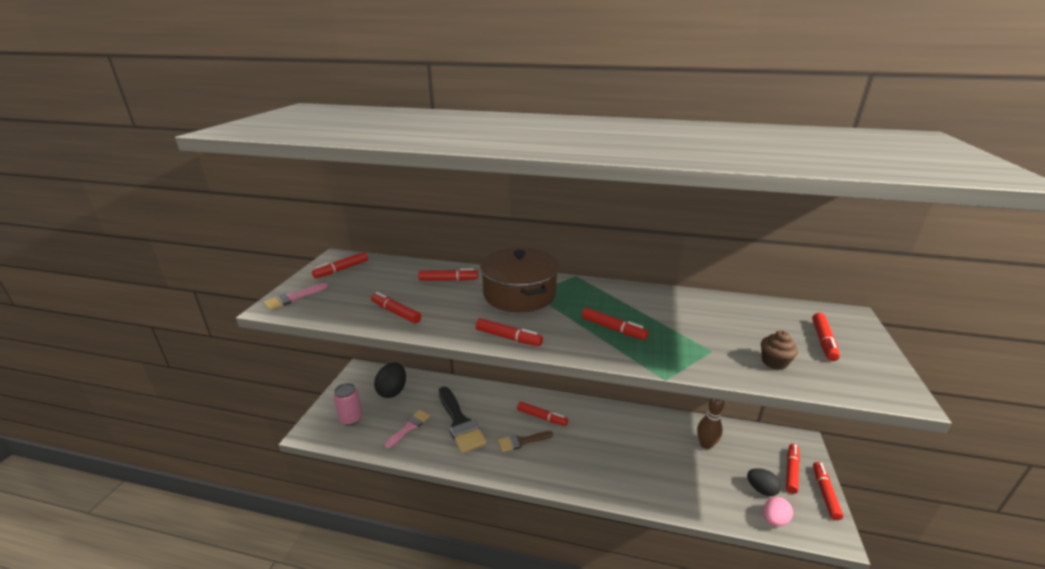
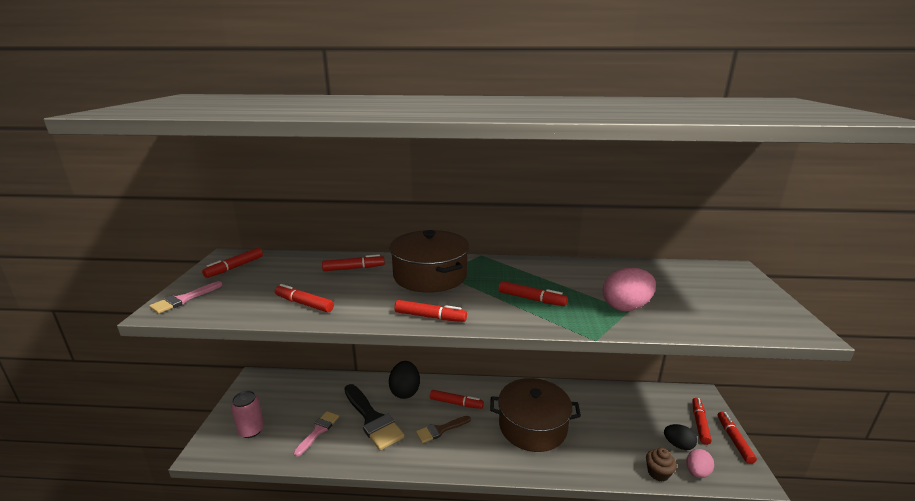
camera: 10 degrees left, 5 degrees down
(392, 391) = (294, 395): black egg -> black egg (405, 391)
(613, 450) = (532, 426): none -> brown pot
(706, 444) = (618, 409): brown bowling pin -> none
(709, 347) = (626, 307): none -> pink egg
(774, 362) = (688, 314): brown cupcake -> brown cupcake (658, 473)
(823, 341) = (722, 292): red marker -> none

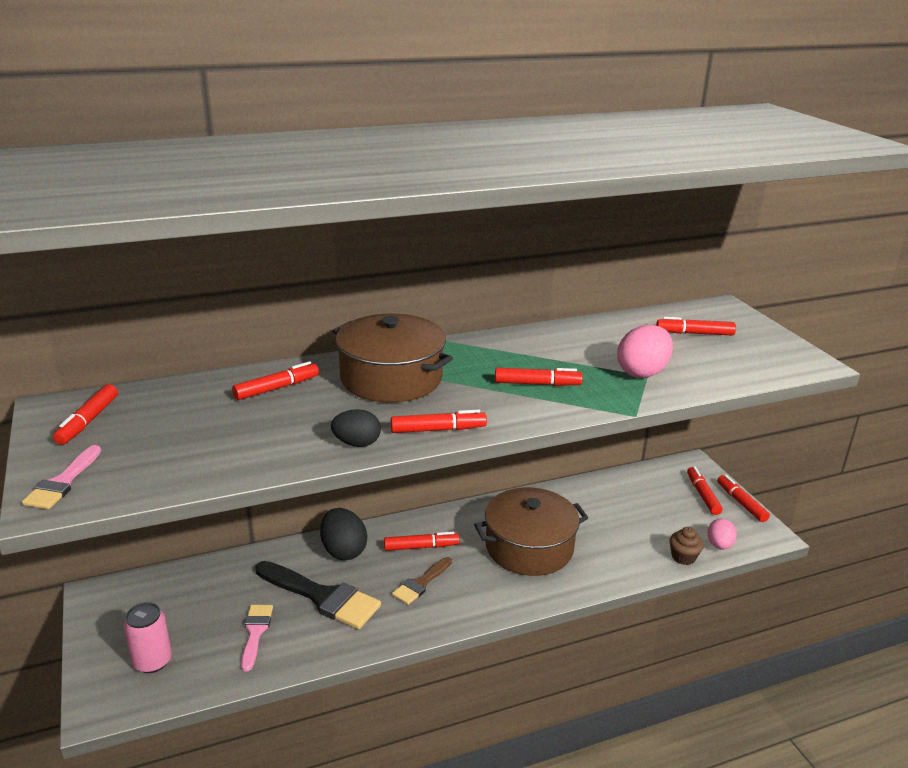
camera: 25 degrees left, 5 degrees up
(304, 304) = (257, 449): red marker -> red marker (695, 333)
(678, 445) = (691, 523): black egg -> black egg (357, 443)

